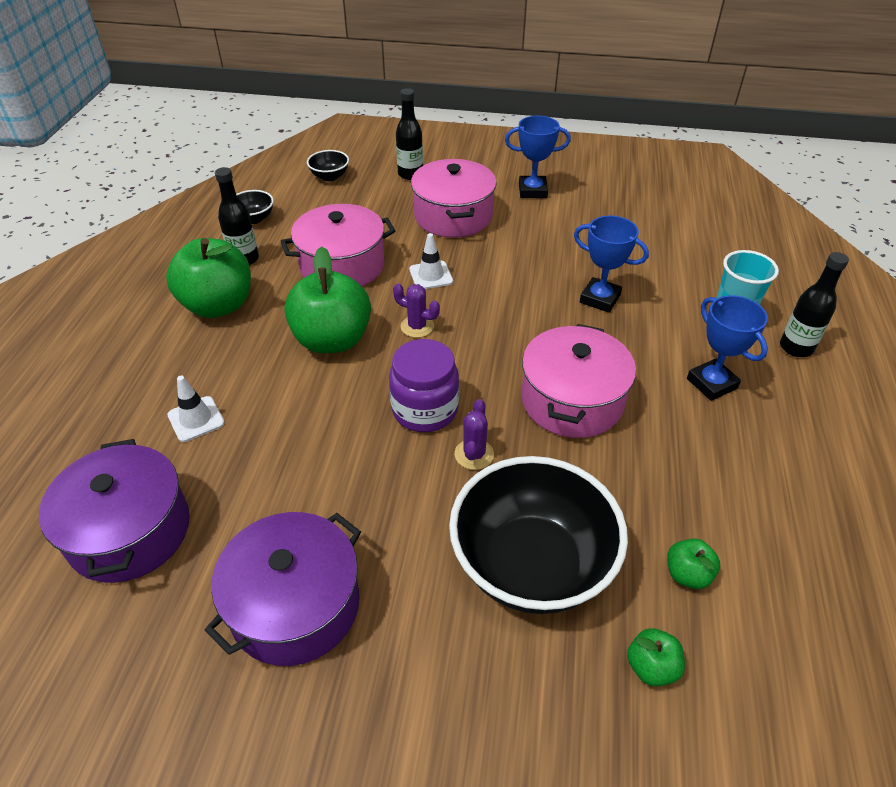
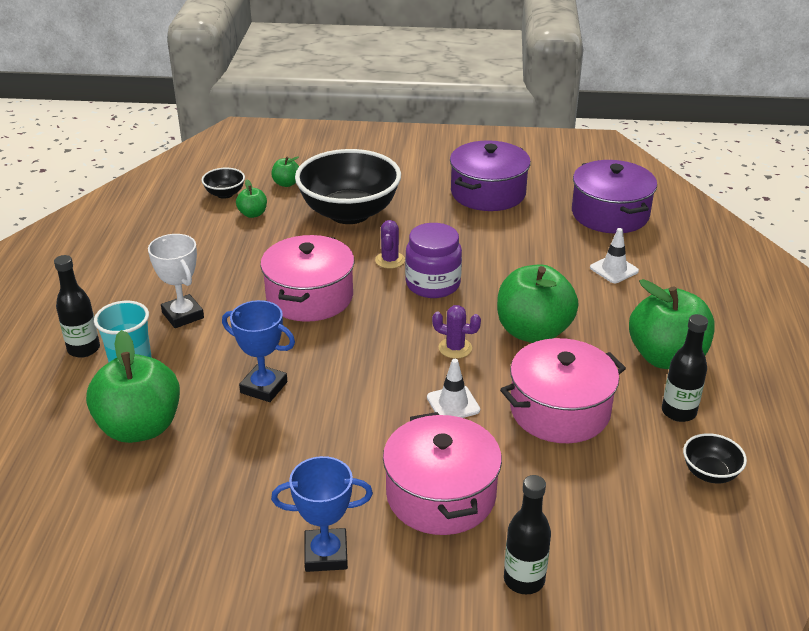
camera: 175 degrees right, 10 degrees down
(330, 176) = (650, 565): black bowl -> black bowl (225, 194)
(696, 271) = (140, 427): none -> green apple
(711, 383) = (183, 315): blue trophy -> white trophy

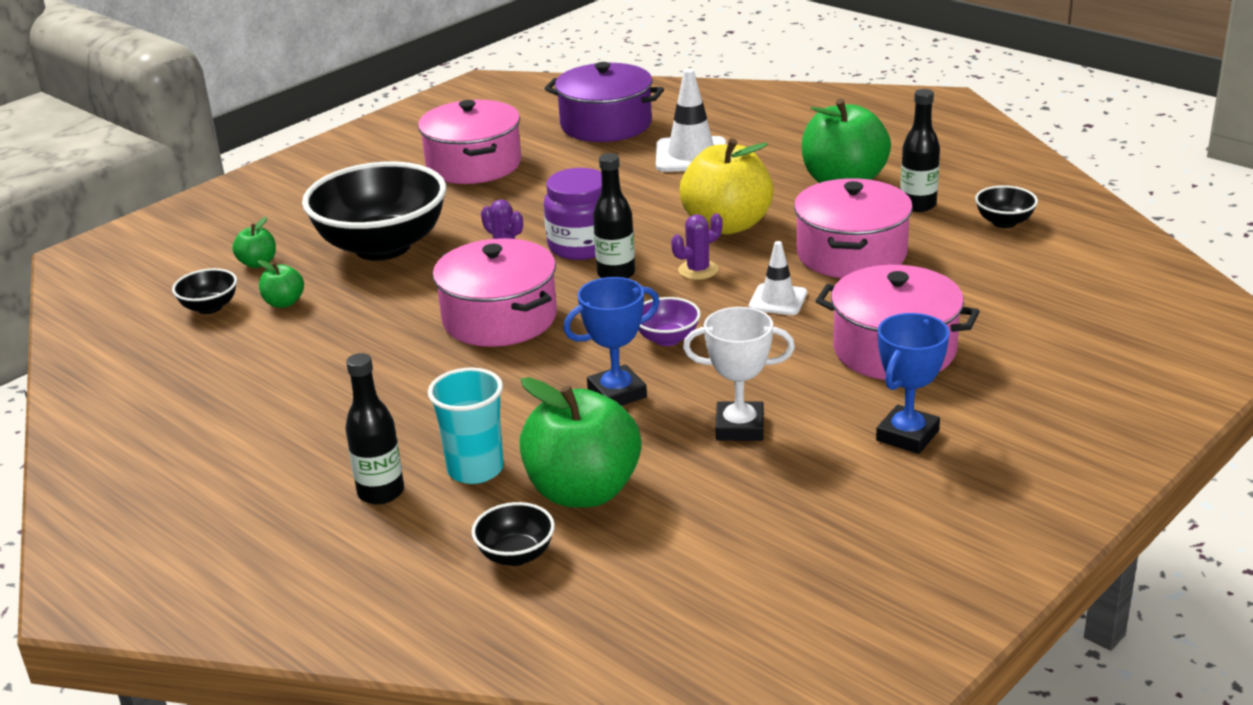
camera: 50 degrees left, 5 degrees down
(53, 433) = (516, 555): none -> black bowl
(183, 315) = (415, 406): white trophy -> white trophy (740, 427)
(351, 377) = (667, 339): none -> purple bowl
(488, 193) = (474, 165): purple pot -> pink pot
(524, 580) = (1040, 348): black bottle -> black bottle (616, 274)
(533, 332) = (727, 225): green apple -> yellow apple
(614, 269) = (691, 155): white traffic cone -> white traffic cone, size x1.65

